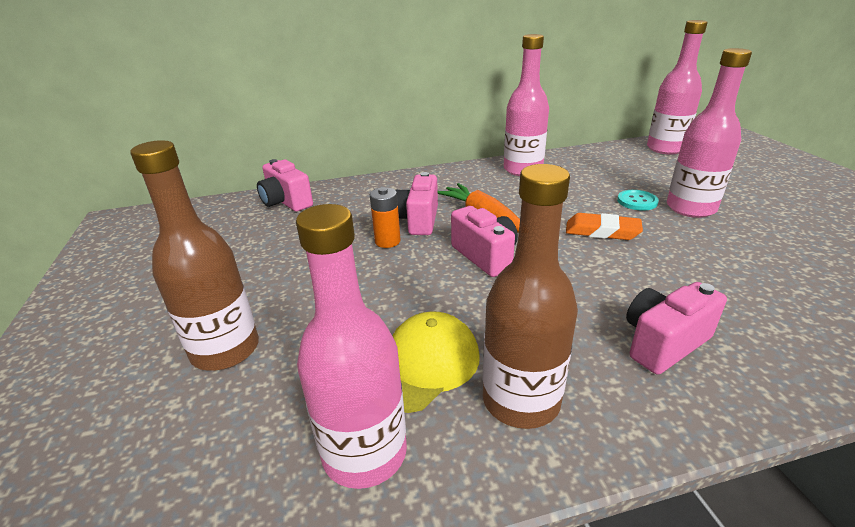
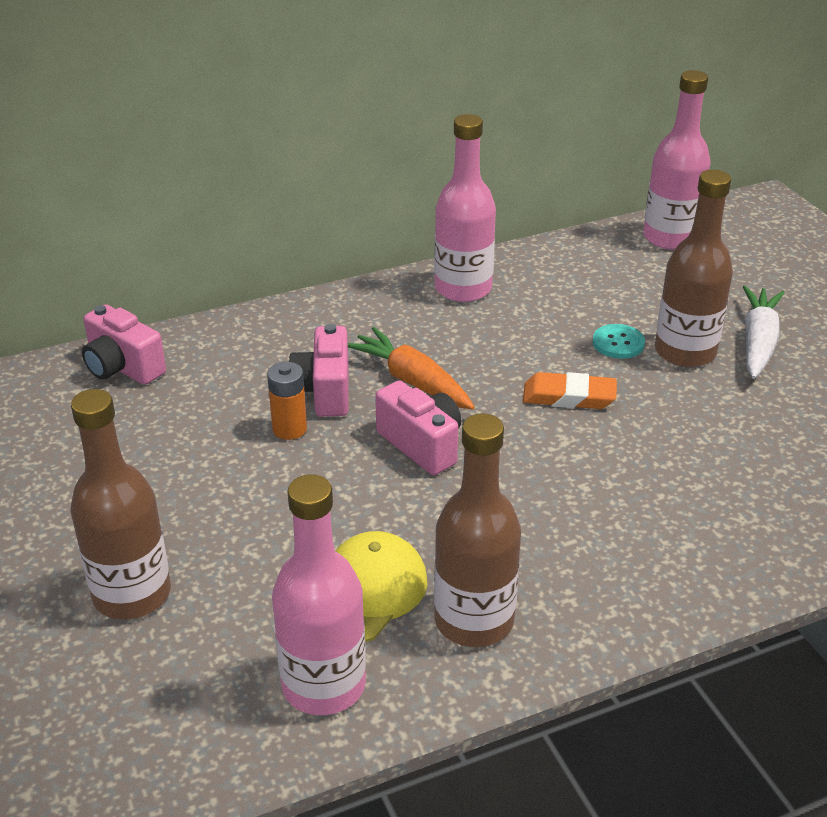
camera: 10 degrees left, 5 degrees up
(663, 343) = (624, 545): pink camera -> none
(690, 208) = (685, 352): pink bottle -> brown bottle
(748, 204) = (758, 342): none -> white carrot

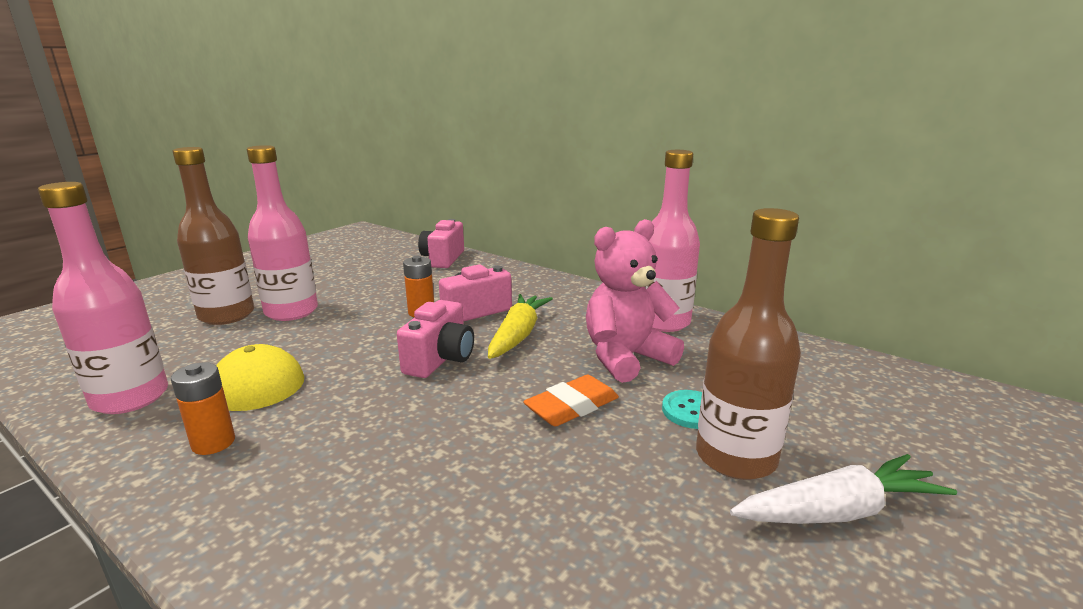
camera: 60 degrees right, 15 degrees down
(412, 381) = (518, 335): orange carrot -> yellow carrot
(474, 620) = (213, 443): brown bottle -> orange battery
(512, 338) = (626, 358): none -> pink teddy bear
(569, 397) = (572, 407): orange eraser -> orange eraser turned 75 degrees clockwise
(670, 238) = (923, 393): pink bottle -> pink bottle (291, 312)

